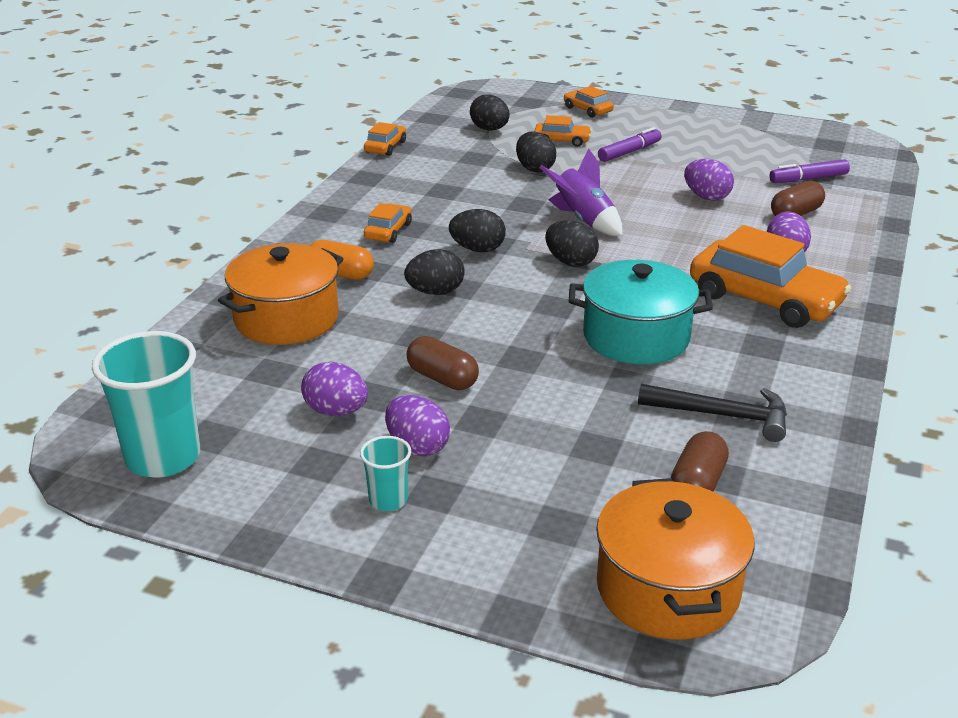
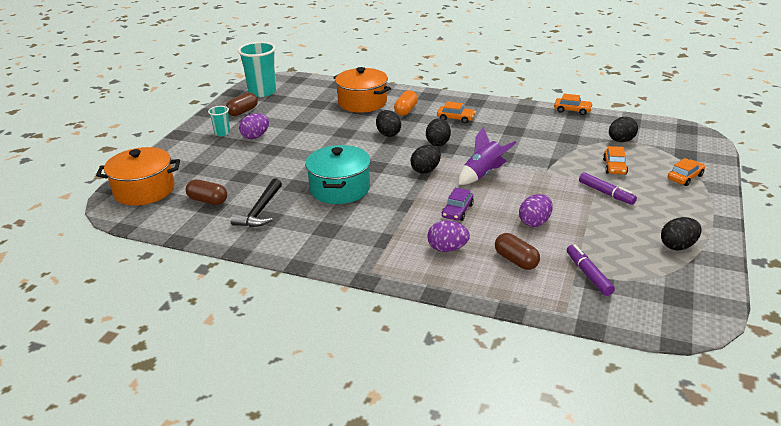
camera: 90 degrees right, 0 degrees up
(336, 411) = (285, 119): purple egg -> none
(442, 378) = (307, 139): brown capsule -> brown capsule (243, 111)
(535, 169) = (559, 157): black egg -> black egg (678, 246)
(688, 243) = (457, 211): none -> purple car
(765, 299) = (382, 235): orange car -> none

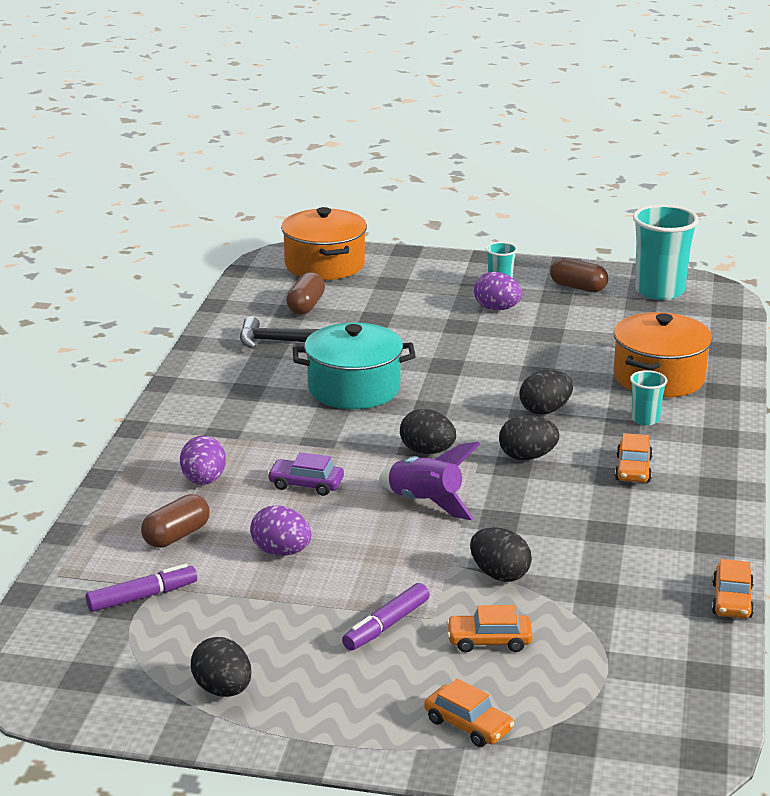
camera: 80 degrees right, 5 degrees down
(406, 110) = (645, 419): orange capsule -> turquoise cup
(621, 141) = (605, 655): black egg -> black egg (499, 575)

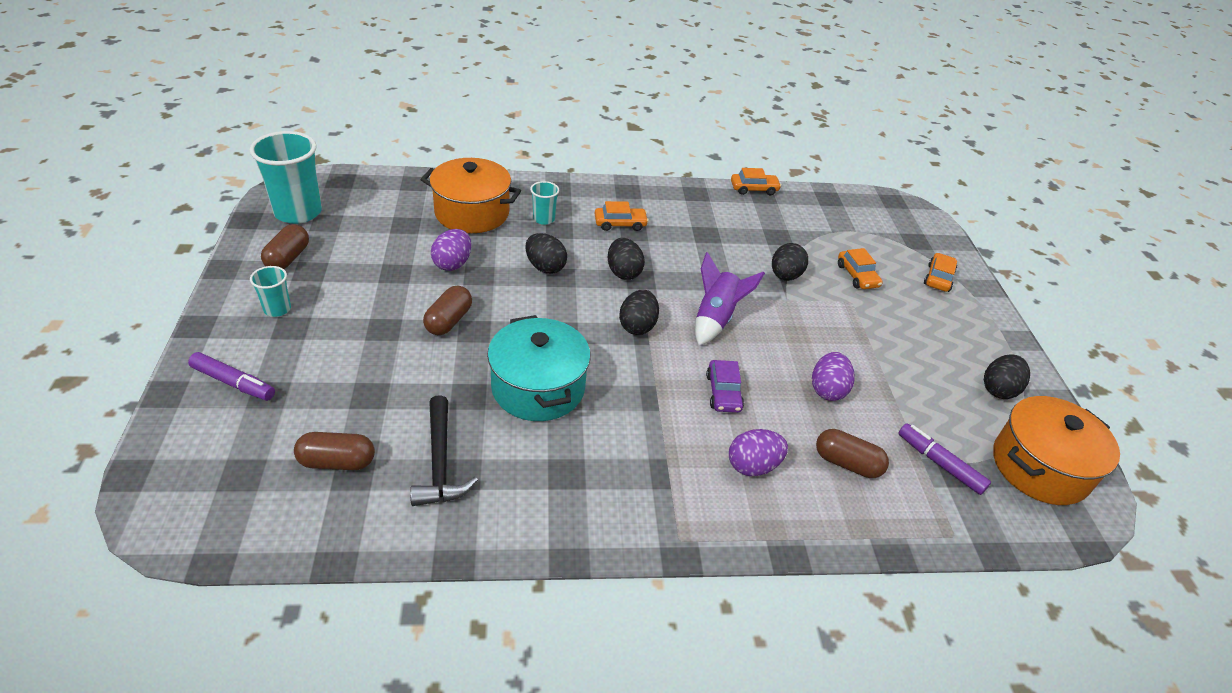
camera: 110 degrees left, 15 degrees up
(324, 265) = (203, 466): orange pot -> orange pot (1039, 467)
(386, 625) = (875, 321): purple marker -> purple marker (233, 383)
(463, 354) = (448, 321): none -> brown capsule
(497, 309) = (340, 307): purple egg -> purple egg (452, 264)

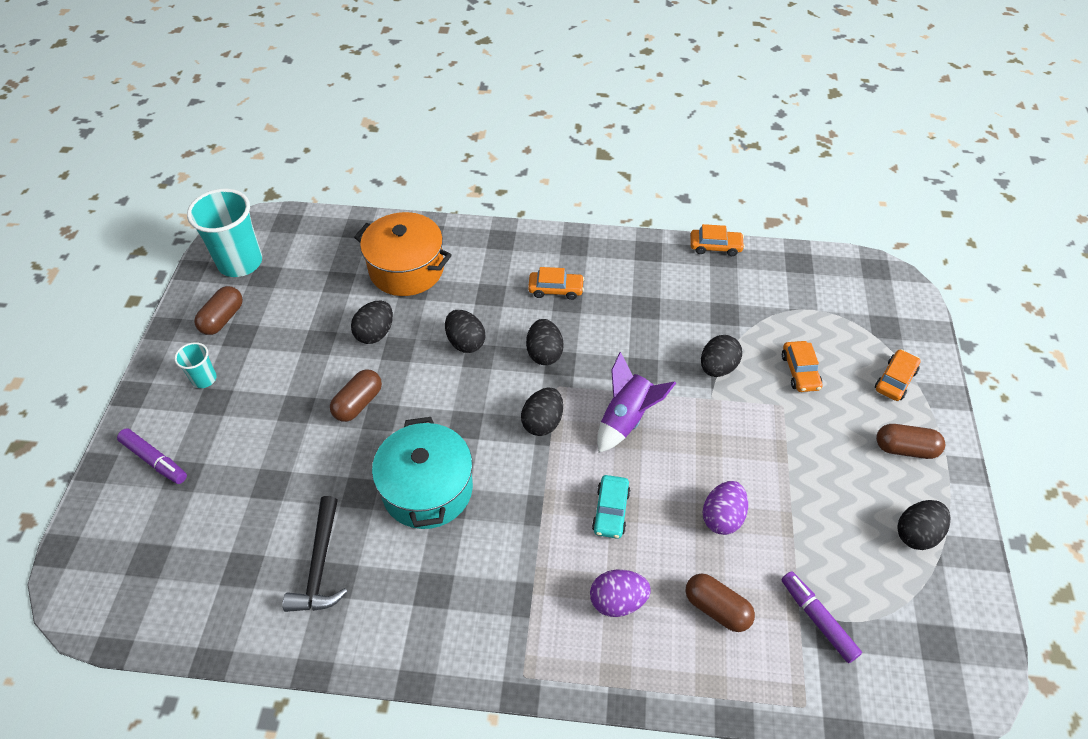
camera: 15 degrees right, 10 degrees up
(337, 462) = (230, 555): brown capsule -> brown capsule (905, 449)
(452, 264) = (375, 333): purple egg -> black egg
(544, 219) = (477, 280): turquoise cup -> none
(723, 392) = (611, 511): purple car -> turquoise car
(1039, 467) = (929, 636): orange pot -> none

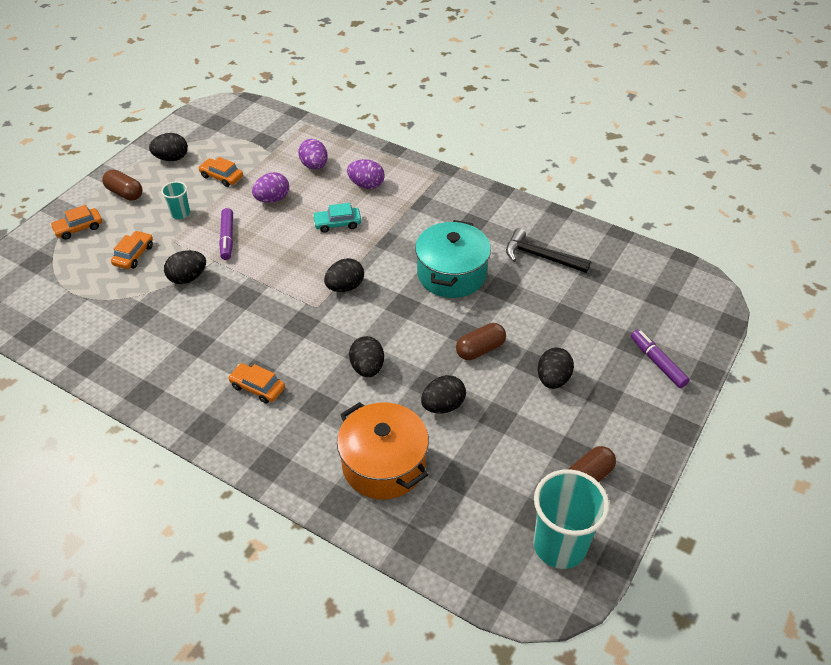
camera: 155 degrees left, 5 degrees down
(204, 379) = (611, 418): turquoise cup -> turquoise cup (180, 213)
(320, 565) = (541, 257): black hammer -> black hammer turned 90 degrees counterclockwise
(544, 353) = (308, 335): black egg -> black egg (553, 379)
(611, 511) = (337, 224): turquoise car -> turquoise car turned 135 degrees counterclockwise
(626, 419) = (284, 269): purple rocket -> none
(715, 246) = (82, 374): orange car -> orange car (221, 177)
(716, 608) = (314, 166): brown capsule -> purple egg
(817, 619) = (265, 146): purple marker -> purple marker (227, 238)

